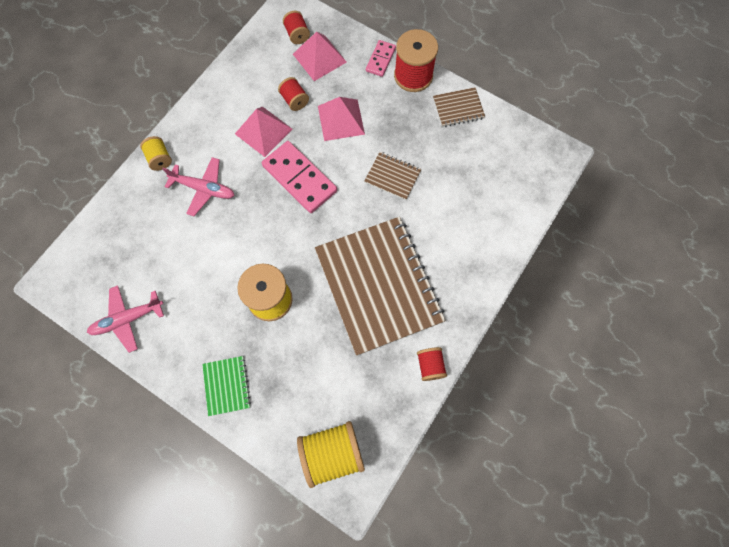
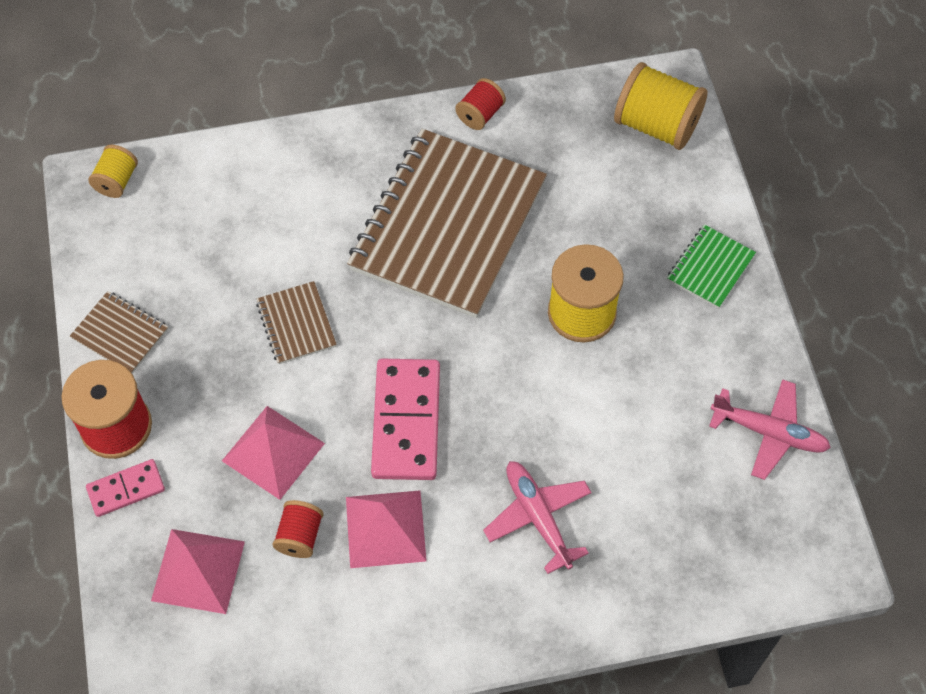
camera: 135 degrees left, 10 degrees down
(160, 159) = (558, 616): yellow spool -> yellow spool (117, 181)
(297, 35) = (185, 640): red spool -> none

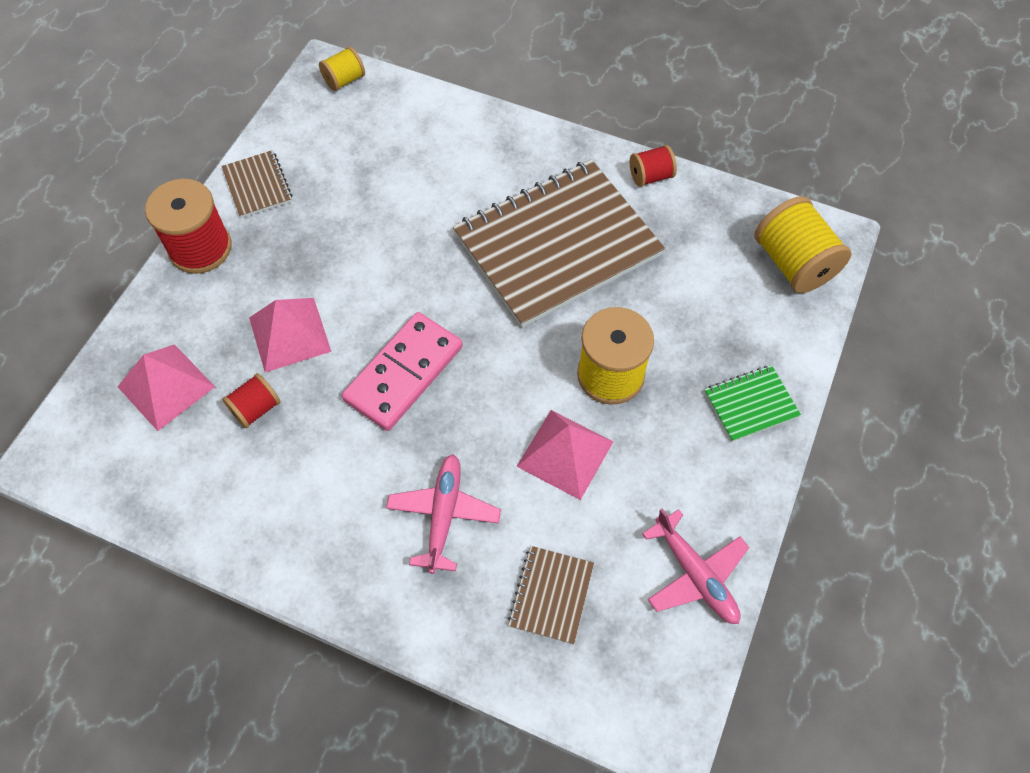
camera: 35 degrees right, 0 degrees up
(126, 489) = (169, 296): pink domino -> none
(296, 324) = (383, 251): brown notebook -> brown notebook (551, 595)
(385, 528) = (321, 445): pink pyramid -> pink pyramid (565, 453)

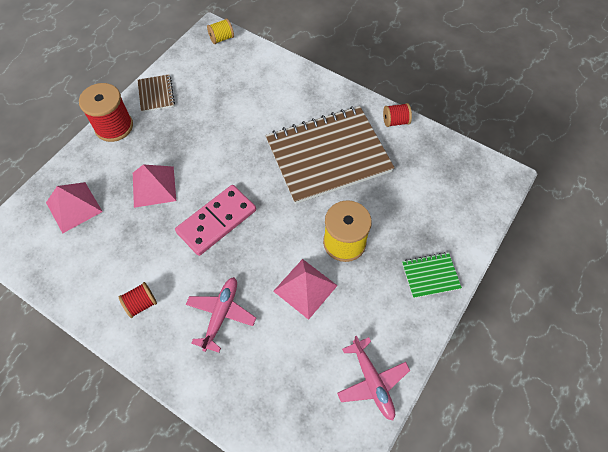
camera: 10 degrees right, 0 degrees up
(256, 409) = (123, 229): red spool -> red spool (141, 304)
(551, 595) = (277, 378): brown notebook -> none
(793, 263) = (476, 189): yellow spool -> none

